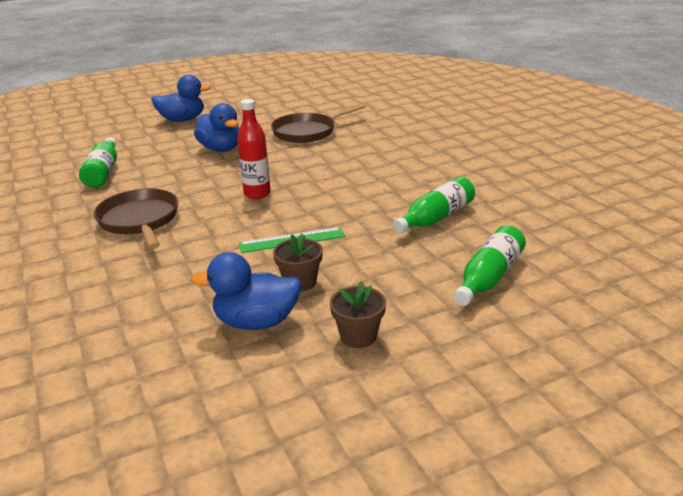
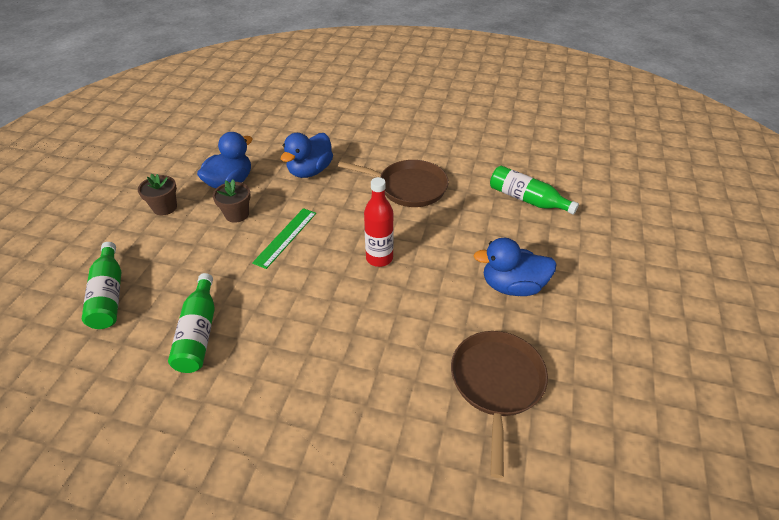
camera: 130 degrees right, 15 degrees up
(182, 120) = (644, 299): blue duck -> blue duck (310, 171)

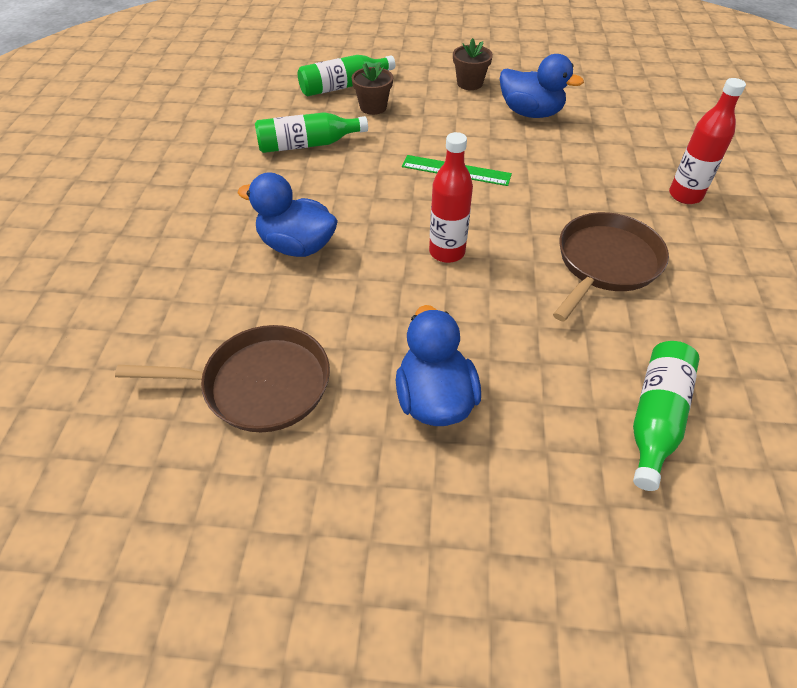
camera: 80 degrees right, 5 degrees up
(237, 214) = (479, 129): brown flower pot -> brown flower pot (373, 107)
(310, 171) = (588, 166): blue duck -> blue duck (297, 246)
(356, 140) = (685, 195): none -> red bottle
(408, 187) = (605, 263): brown pan -> brown pan turned 150 degrees counterclockwise

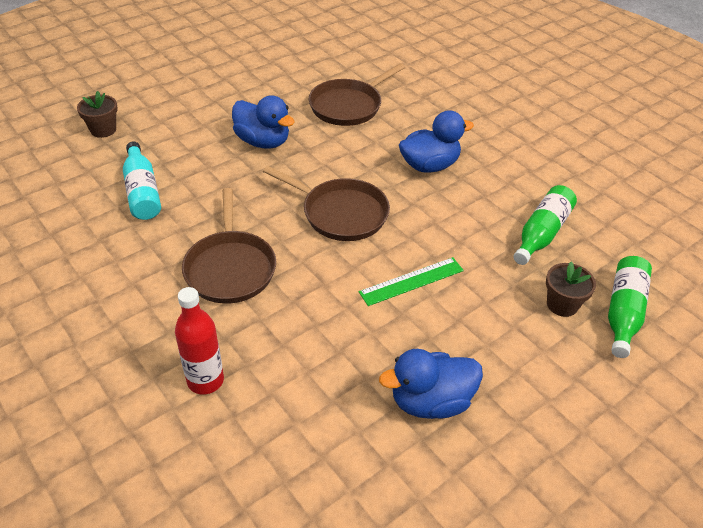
camera: 135 degrees right, 5 degrees down
(447, 252) = (341, 213): red bottle -> brown pan
(469, 83) = (536, 406): brown flower pot -> brown flower pot (103, 130)
(656, 418) = (142, 191): green bottle -> turquoise bottle

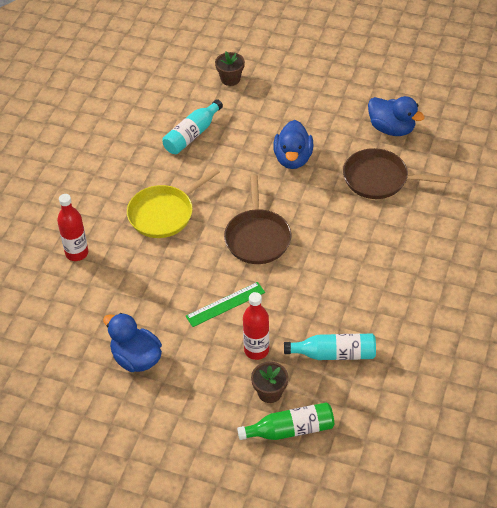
camera: 60 degrees right, 5 degrees up
(230, 268) = (164, 213): brown pan -> yellow pan
(411, 281) = (225, 304): green ruler -> green ruler turned 60 degrees counterclockwise
(429, 165) = (352, 258): blue duck -> blue duck (391, 129)
(496, 287) = (256, 350): none -> red bottle
(542, 233) = (334, 354): green bottle -> turquoise bottle

